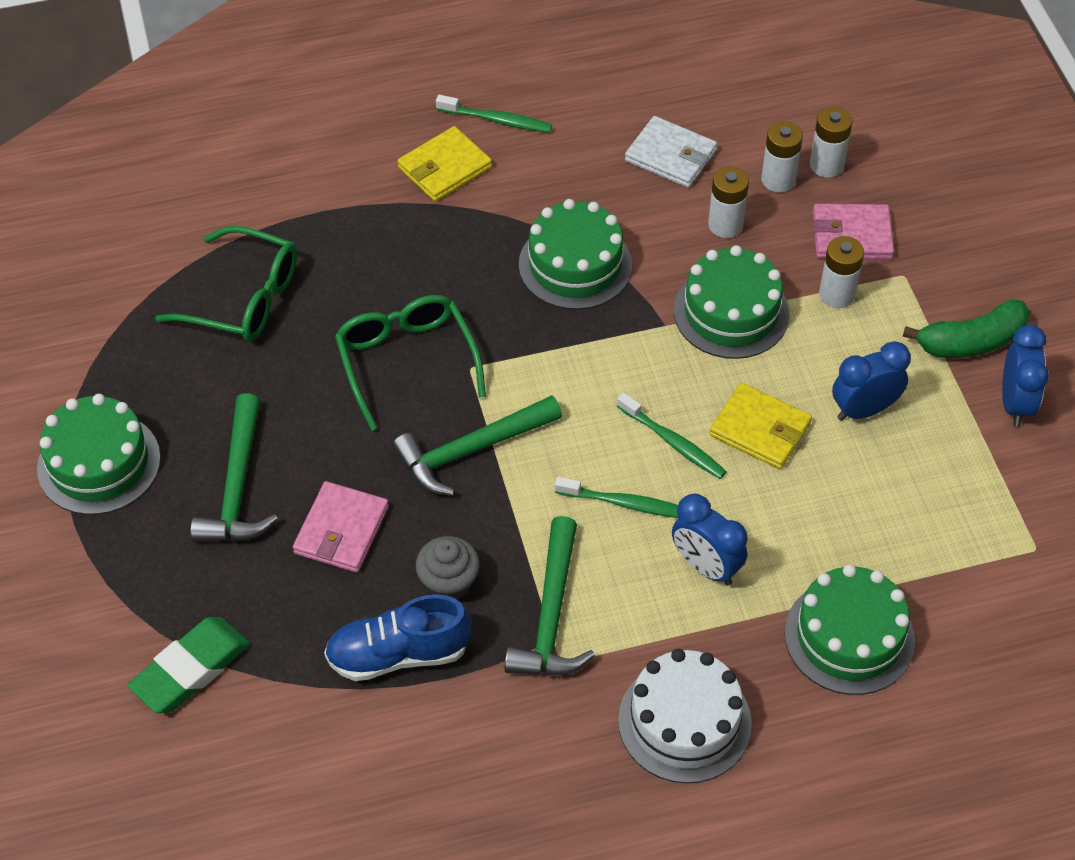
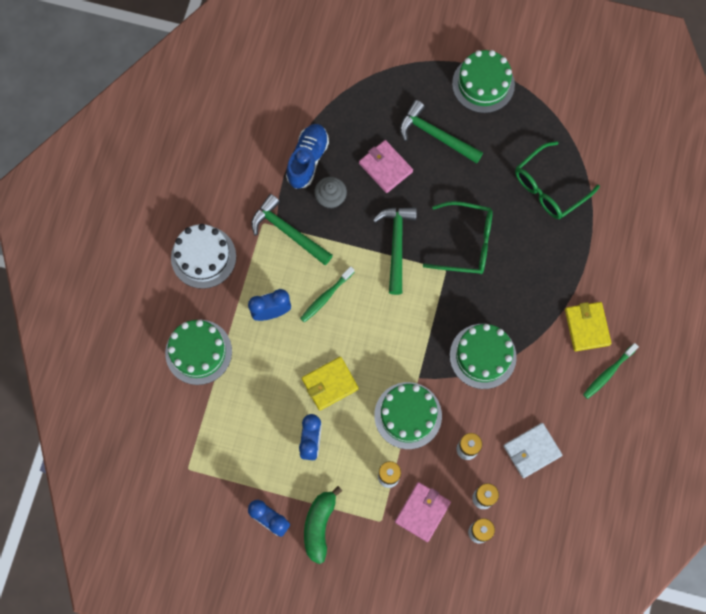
camera: 120 degrees right, 20 degrees up
(191, 669) = (351, 76): green eraser -> none
(673, 442) = (346, 338): green toothbrush -> none

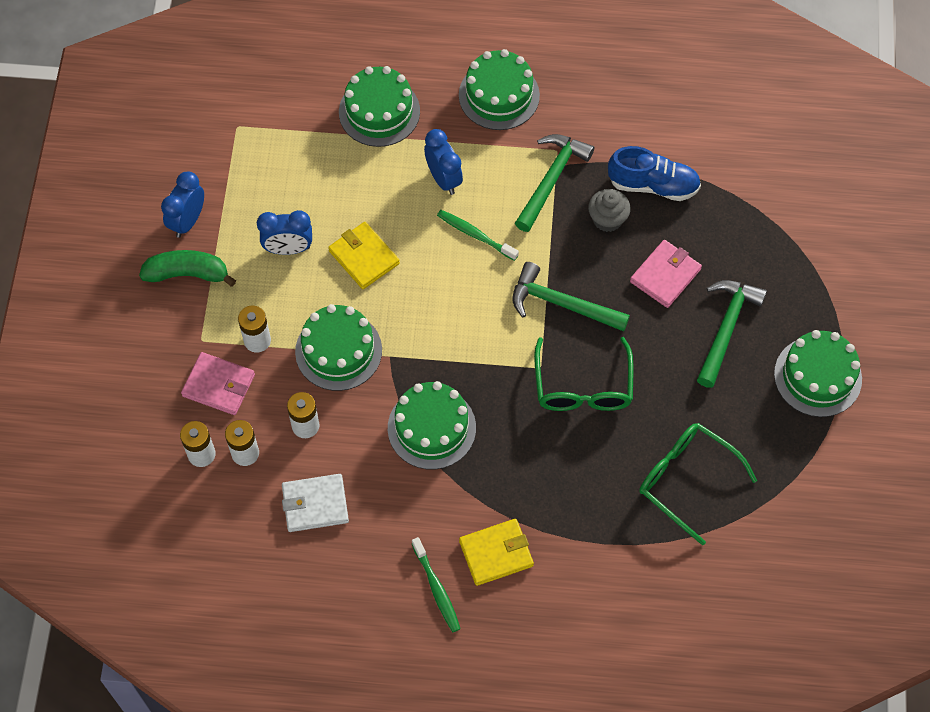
camera: 80 degrees right, 10 degrees down
(203, 257) = (499, 95): white cake -> green cake
(396, 245) = (561, 304): green hammer -> green hammer turned 150 degrees counterclockwise
(532, 451) = (315, 504): white wallet -> white wallet turned 60 degrees counterclockwise
(608, 373) = (436, 588): green toothbrush -> green toothbrush turned 150 degrees counterclockwise

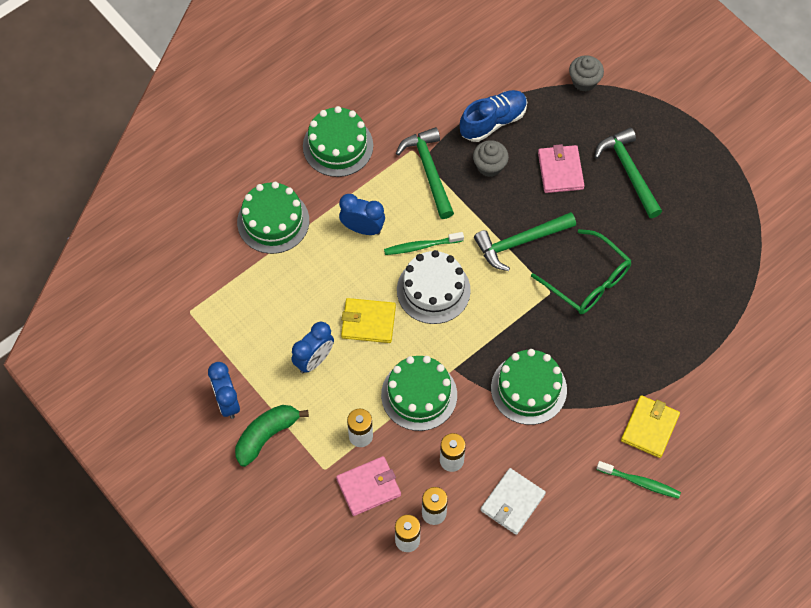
camera: 45 degrees left, 0 degrees up
(445, 278) = (433, 290): none -> white cake
(686, 480) = (705, 282): green glasses -> none
(775, 219) = (584, 81): none -> grey cupcake
(817, 376) = (708, 154): green cake -> none

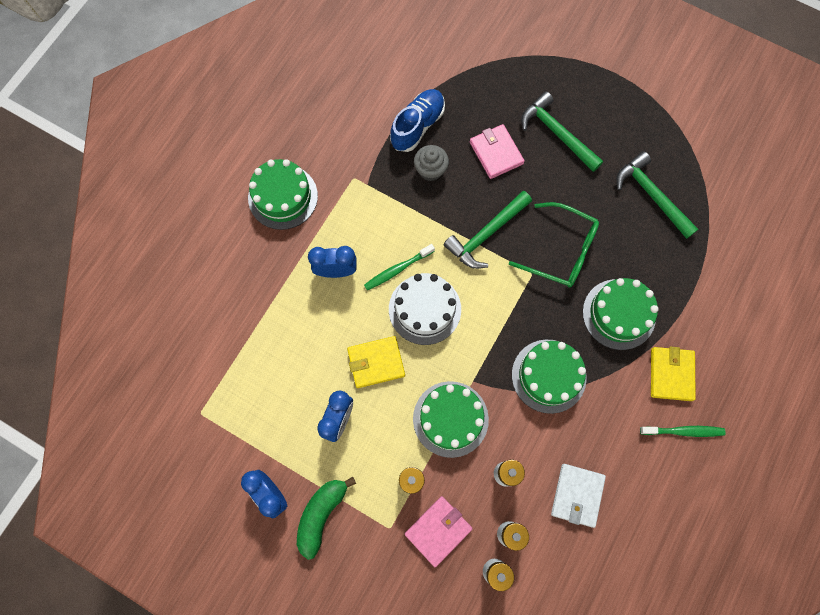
camera: 20 degrees left, 10 degrees up
(273, 221) = (248, 292): green cake -> green cake (619, 314)
(429, 171) = (376, 193): green hammer -> green hammer (651, 195)
(584, 81) = (484, 61): grey cupcake -> none

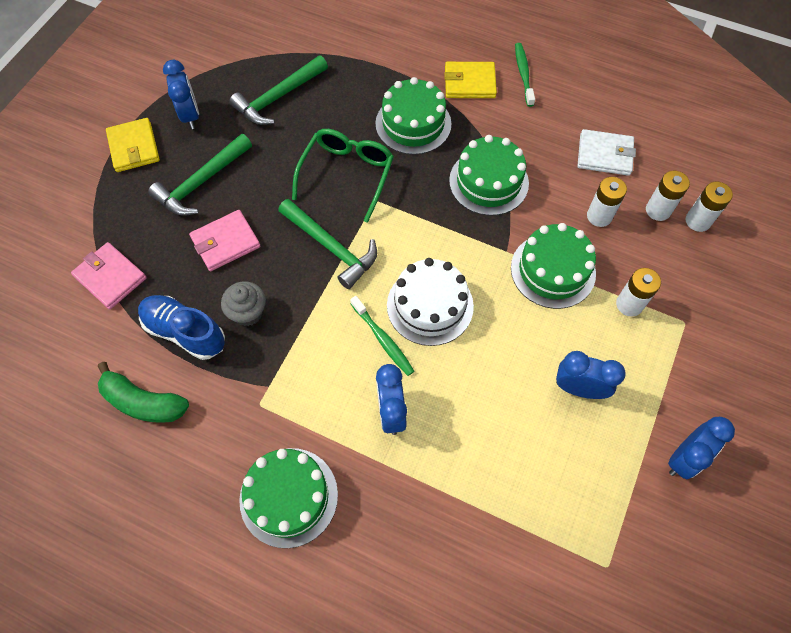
camera: 95 degrees left, 10 degrees down
(321, 514) = (691, 396): green banana -> green banana (143, 402)
(376, 362) = (502, 353): yellow wallet -> yellow wallet (134, 147)
(438, 531) = (673, 274): pink wallet -> pink wallet (110, 277)
(630, 122) = (190, 116): none -> blue clock

